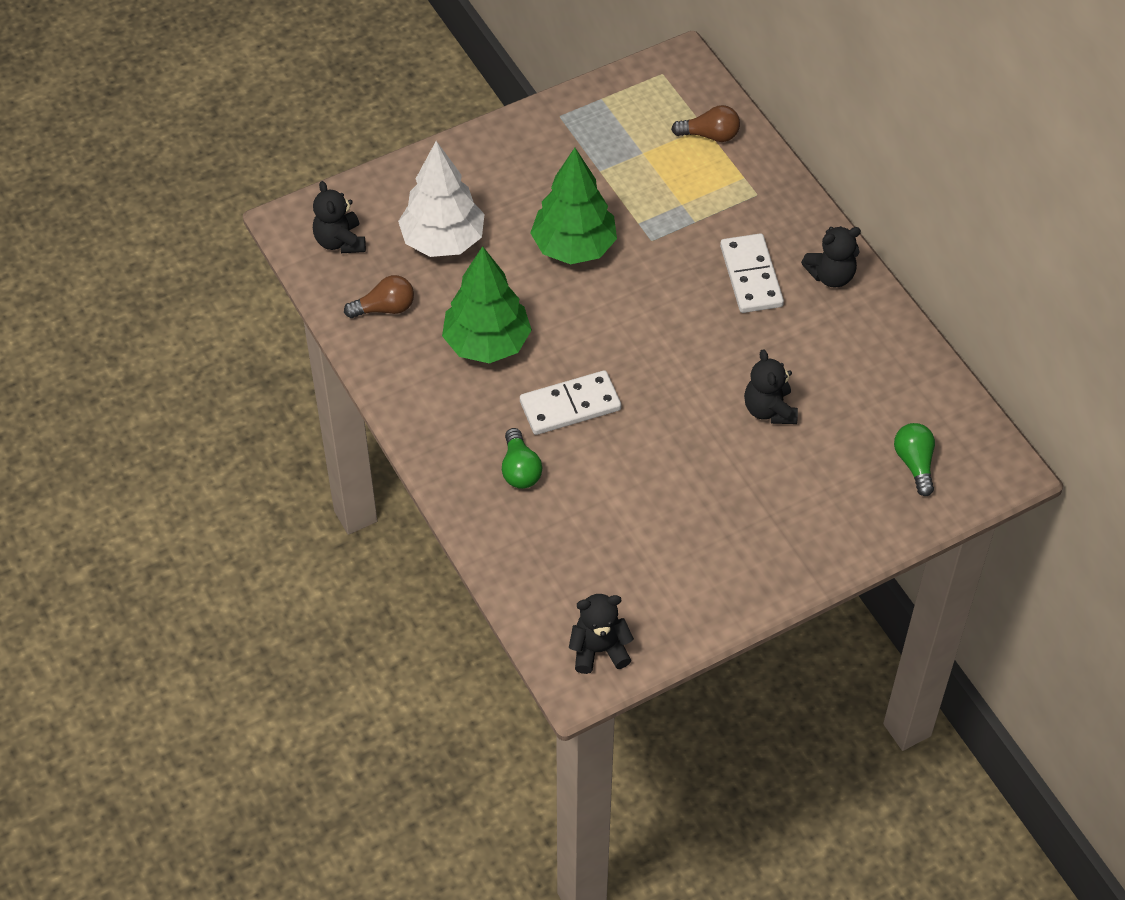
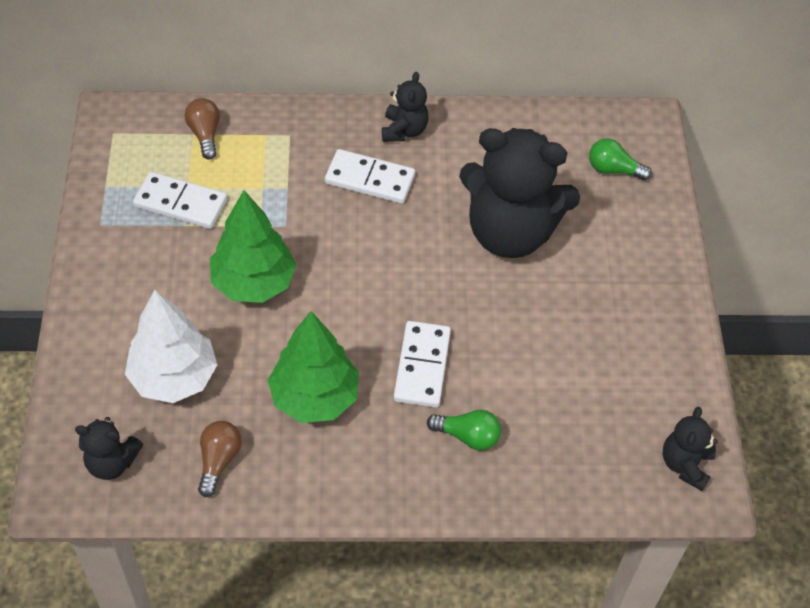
camera: 65 degrees left, 0 degrees up
(621, 157) = (181, 203): none -> white domino
(710, 135) = (205, 134): brown light bulb -> brown light bulb turned 45 degrees counterclockwise
(769, 410) = (510, 232): black teddy bear -> black teddy bear, size x2.16

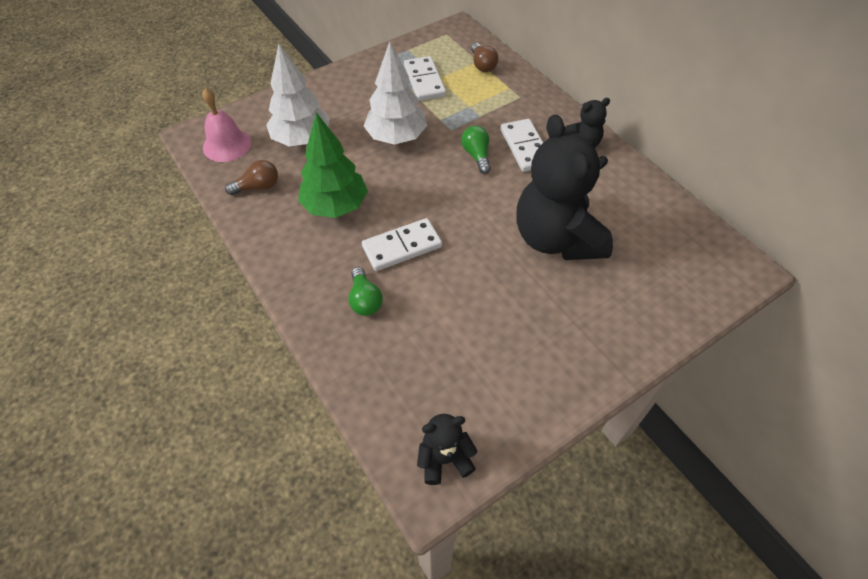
camera: 60 degrees right, 0 degrees up
(112, 462) = (227, 145): black teddy bear -> pink bell
(205, 134) = (482, 65): brown light bulb -> brown light bulb turned 120 degrees clockwise
(253, 283) = (396, 137): green tree -> white tree
(613, 169) = (678, 270): green light bulb -> green light bulb (476, 155)

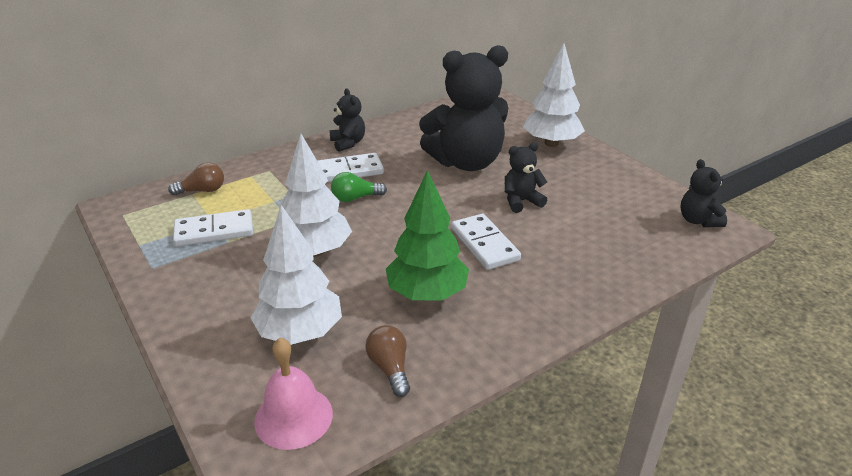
camera: 90 degrees left, 20 degrees down
(365, 300) = (557, 266): green light bulb -> none
(478, 282) = (521, 201): none -> black teddy bear
(619, 326) = (551, 143): none -> white tree

